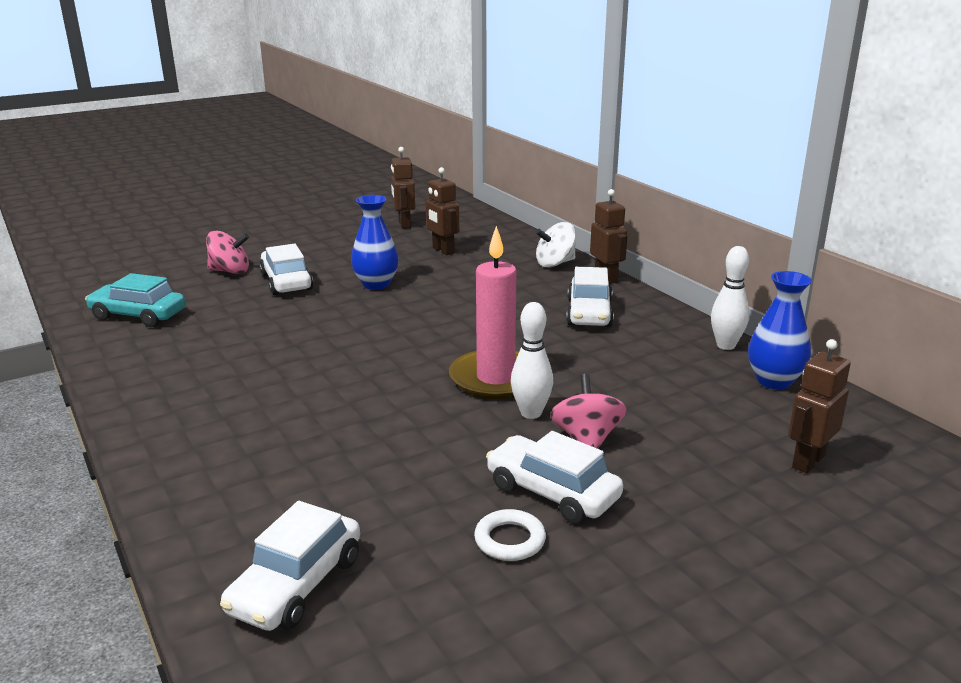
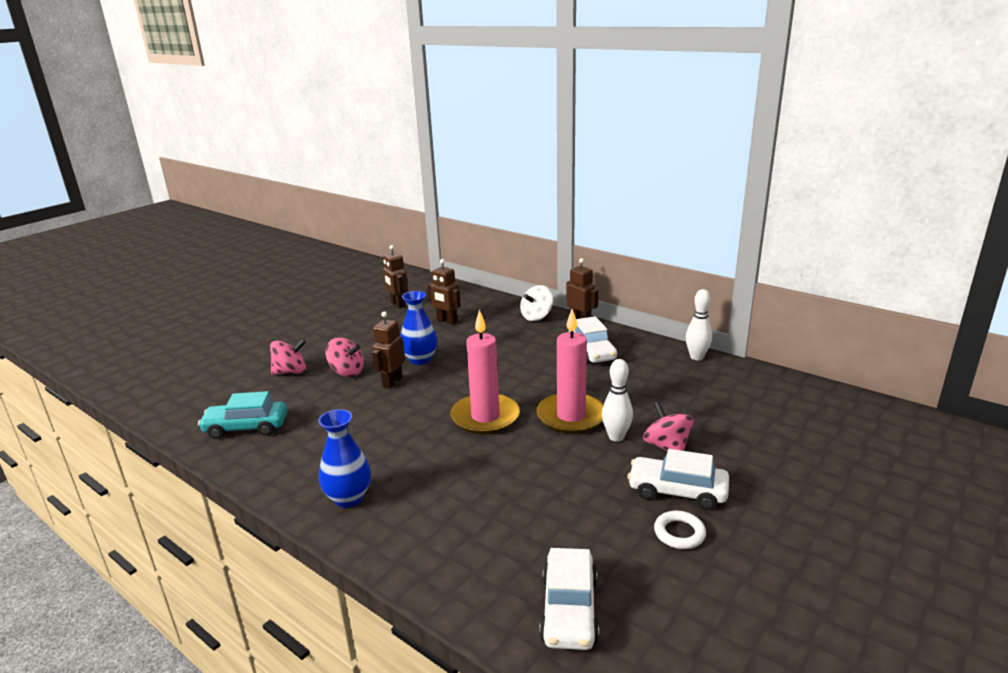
camera: 20 degrees left, 0 degrees up
(286, 282) = (347, 372): white car -> pink spinning top
(393, 358) = (485, 417): none -> pink candle
(774, 381) = (744, 376): blue vase -> blue vase (349, 498)
(808, 461) = (806, 428): brown robot -> brown robot (392, 382)

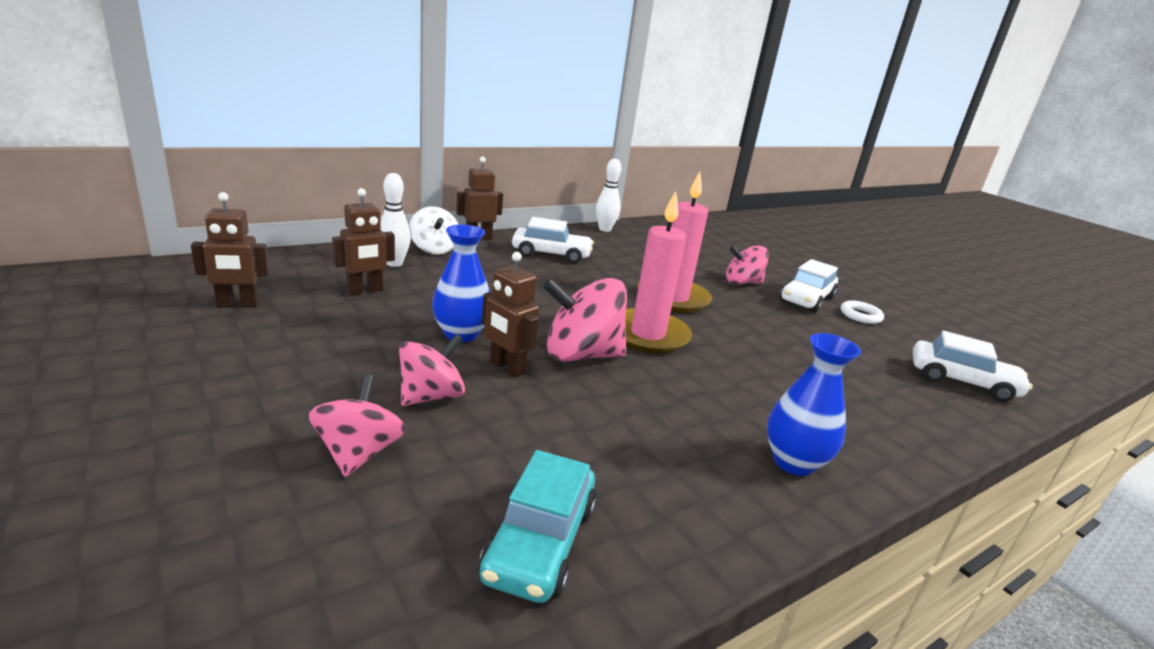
camera: 75 degrees left, 0 degrees up
(429, 400) = (581, 355): none -> pink spinning top
(616, 437) = (719, 293): white bowling pin -> white bowling pin (394, 263)

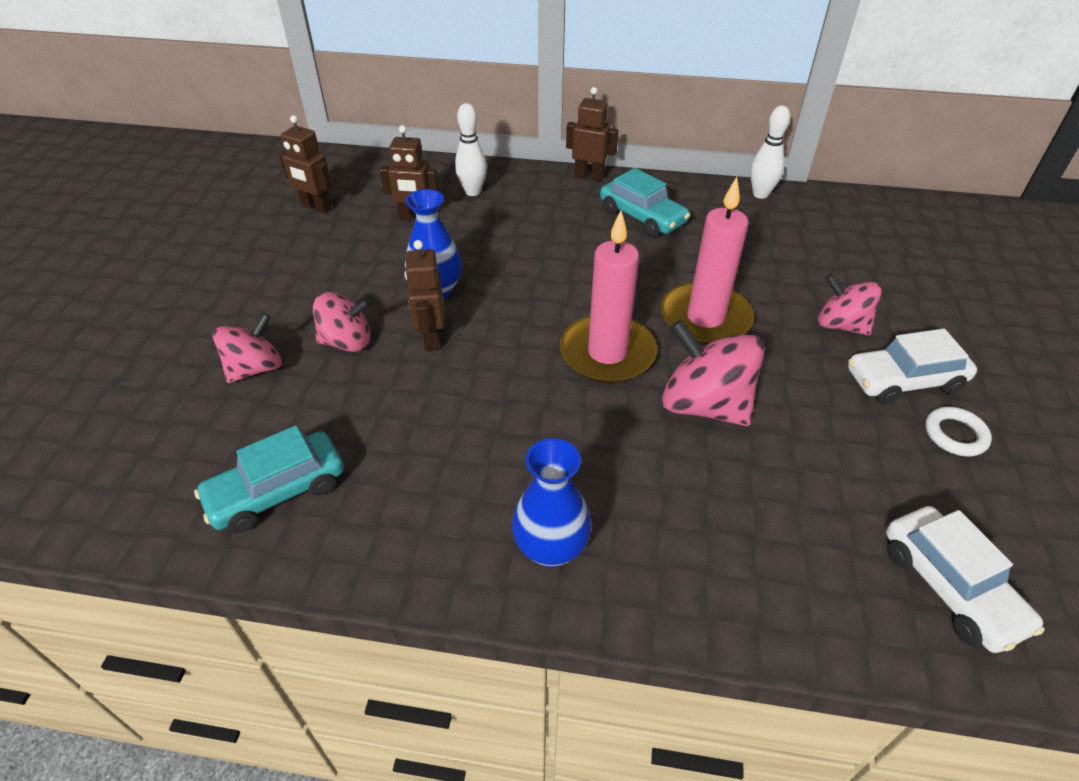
camera: 45 degrees right, 20 degrees up
(434, 249) = (528, 182): white spinning top -> none
(551, 254) = (642, 217): white car -> turquoise car
(581, 355) = (510, 350): pink spinning top -> pink spinning top (704, 405)

